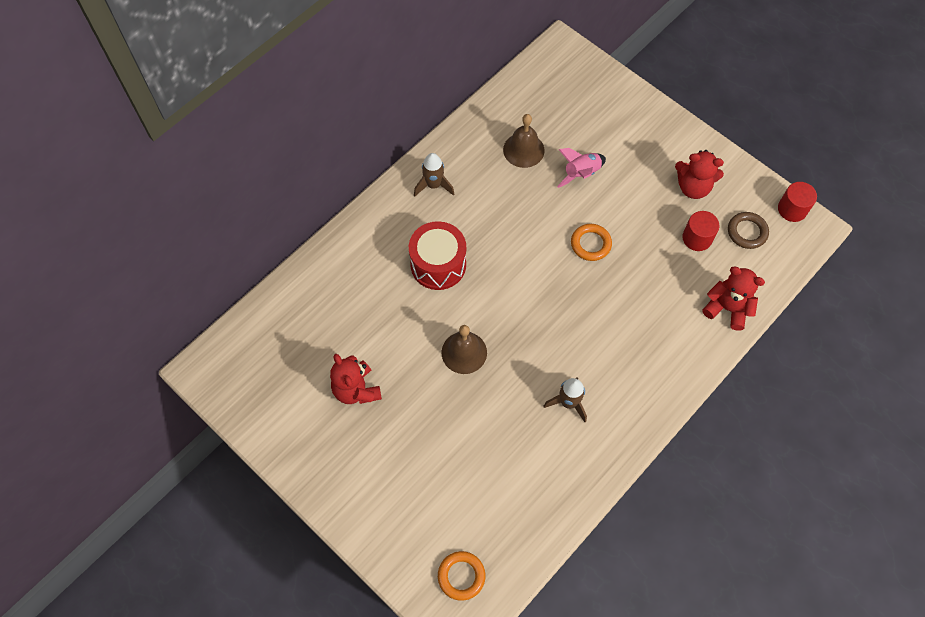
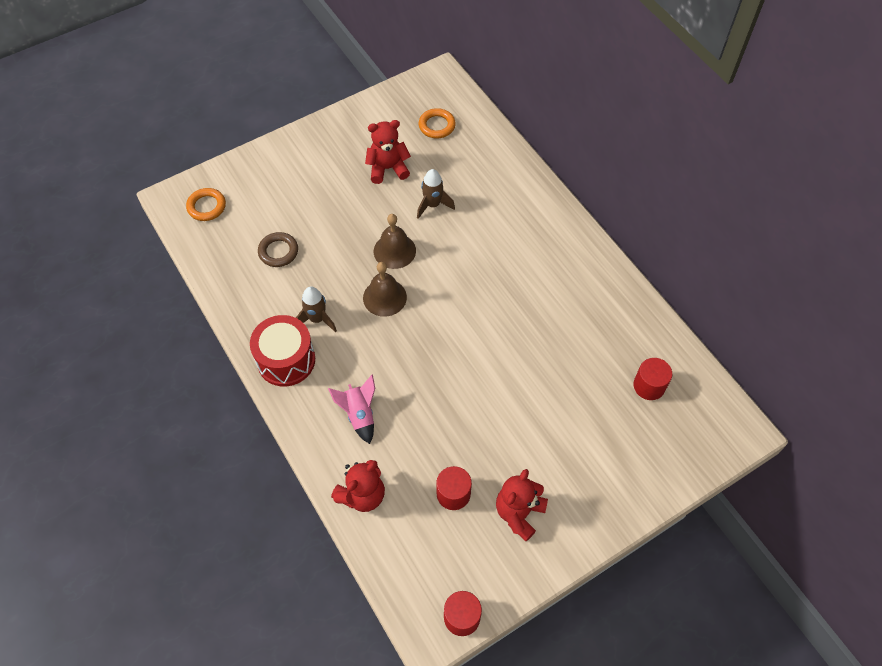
camera: 105 degrees right, 5 degrees down
(433, 185) = (578, 265): brown rocket -> brown rocket (432, 205)
(438, 264) = (489, 250): red drum -> red drum (286, 360)
(523, 150) = (605, 354): brown bell -> brown bell (384, 297)
(543, 114) = (649, 386): none -> red cylinder
(581, 174) = (563, 402): pink rocket -> pink rocket (359, 414)
(590, 244) = (475, 386): orange ring -> orange ring (437, 126)
(747, 232) = (446, 551): brown ring -> brown ring (278, 251)

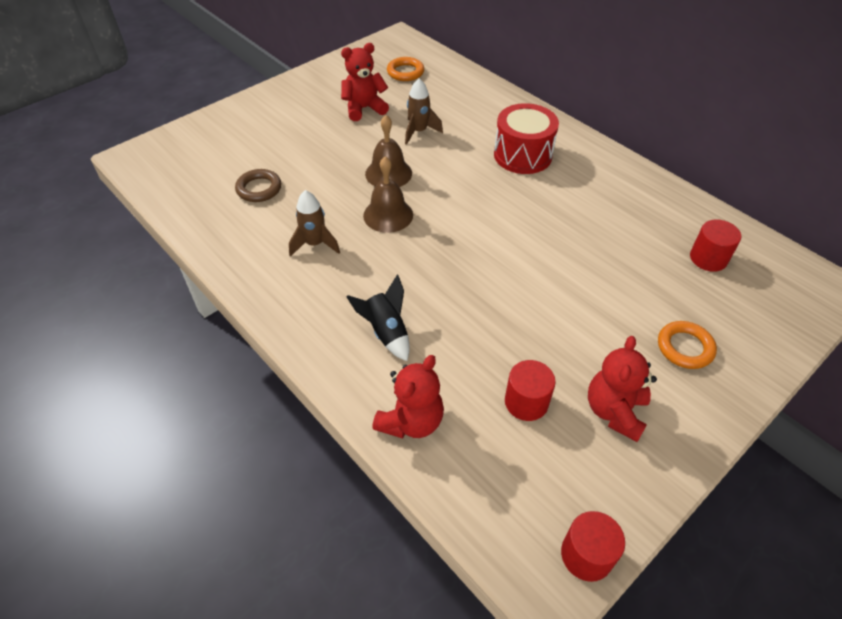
camera: 10 degrees left, 10 degrees down
(206, 206) = (172, 159): orange ring -> orange ring (685, 347)
(286, 360) = (285, 288): red drum -> red drum (522, 155)
(359, 414) = (386, 332): pink rocket -> black rocket

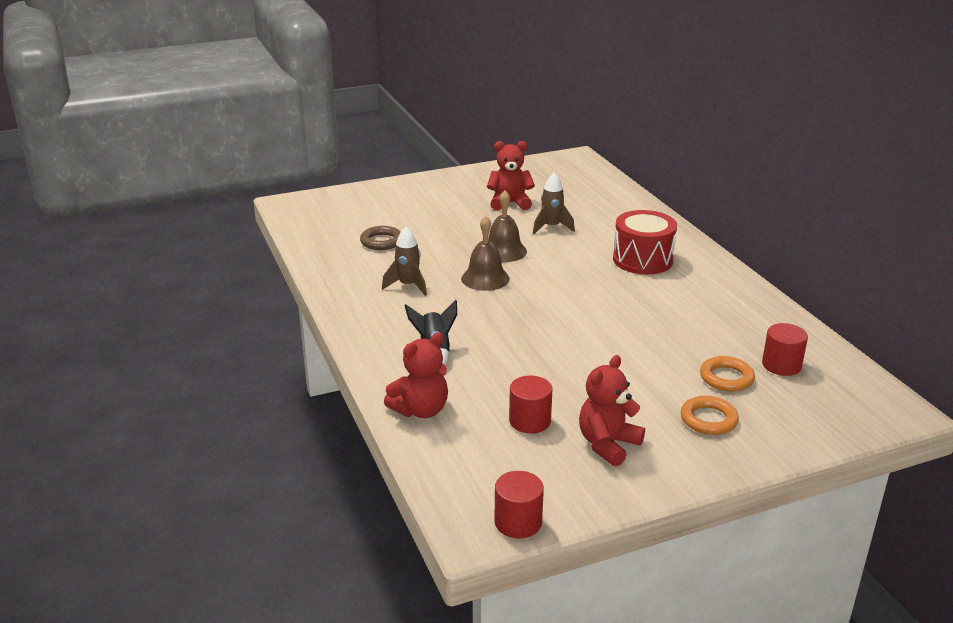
camera: 20 degrees right, 20 degrees down
(405, 72) = (566, 183): orange ring -> orange ring (726, 378)

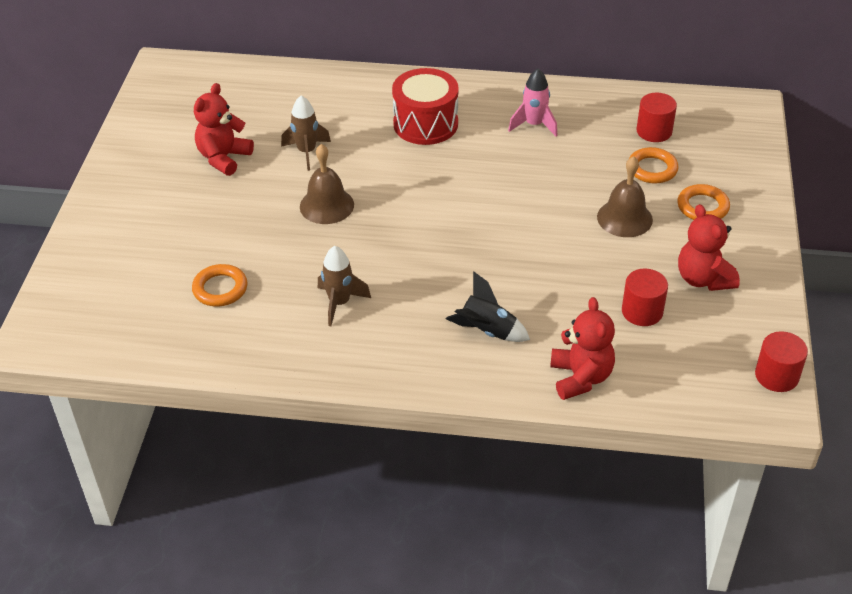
camera: 60 degrees left, 15 degrees up
(381, 241) = (220, 289): brown ring -> orange ring
(485, 278) = (372, 241): brown bell -> brown bell (624, 218)
(706, 305) = (534, 125): none -> pink rocket

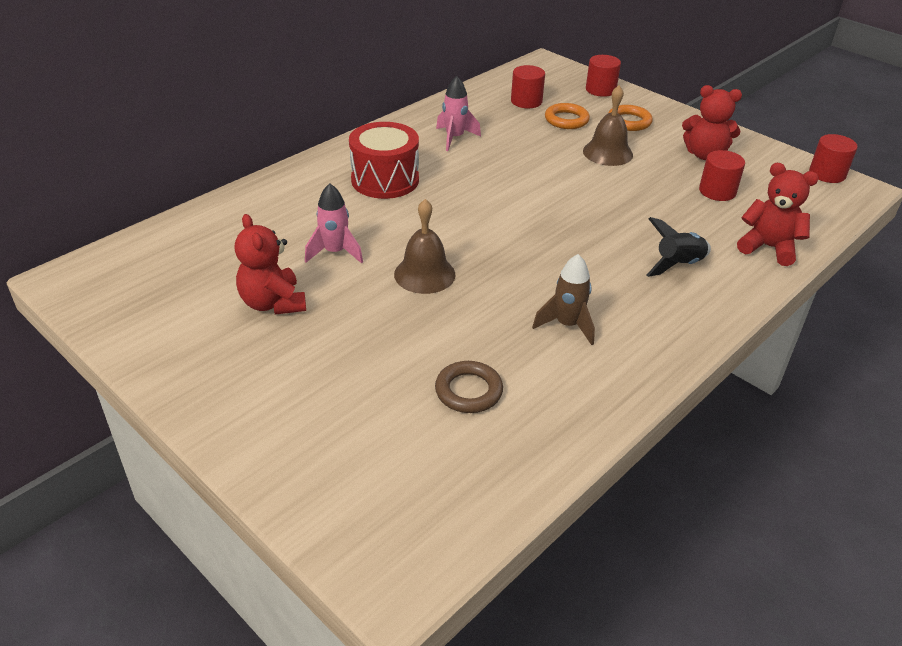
camera: 55 degrees left, 5 degrees down
(220, 289) = (468, 391): orange ring -> brown ring
(307, 152) = (335, 252): brown rocket -> pink rocket
(743, 163) = (600, 90): none -> red cylinder

